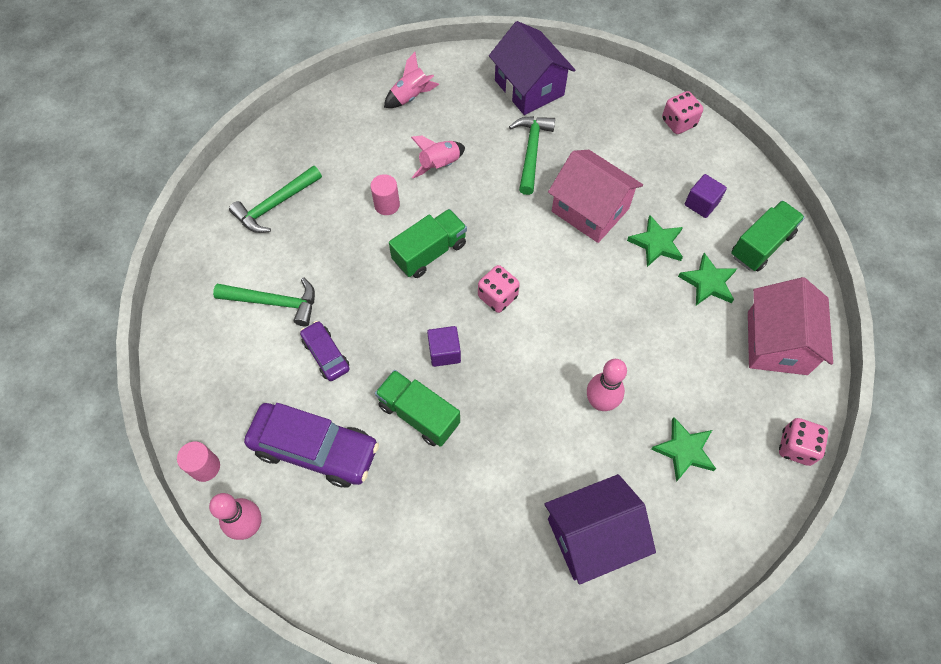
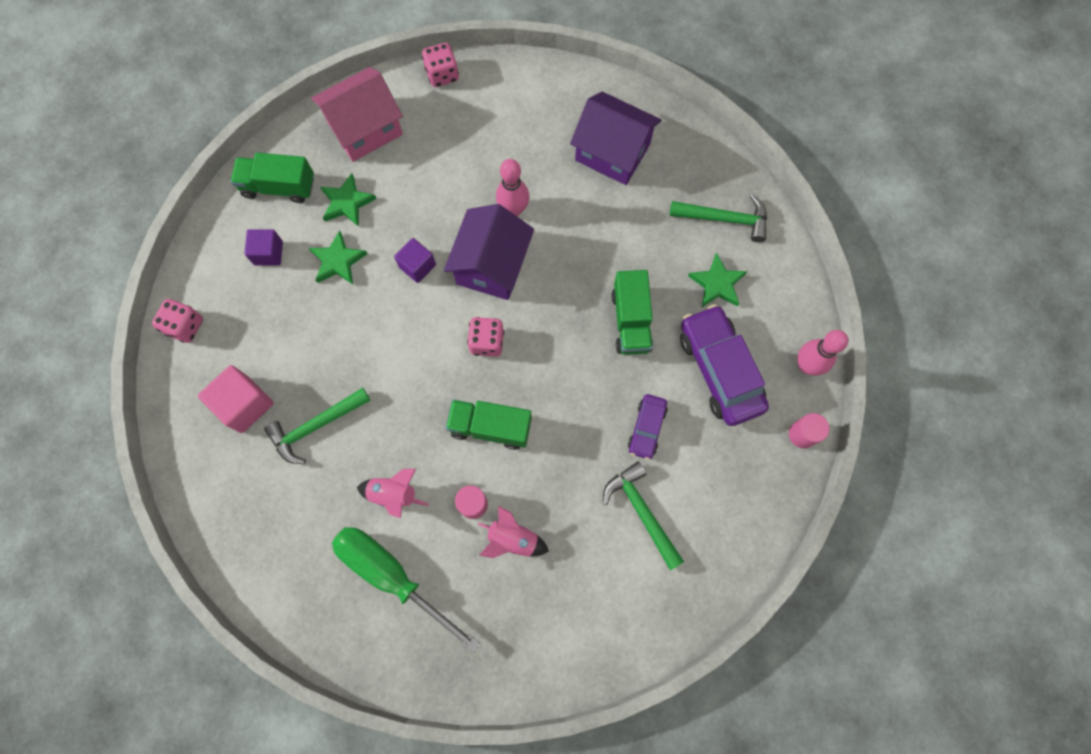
camera: 130 degrees left, 10 degrees up
(275, 205) = (555, 605): green hammer -> green hammer (725, 219)
(388, 131) = (392, 576): none -> green screwdriver
(411, 96) = (332, 592): pink rocket -> pink rocket (512, 539)
(444, 352) = (567, 343): purple cube -> purple cube (417, 266)
(529, 87) = (236, 487): purple house -> purple house (492, 265)
(585, 123) = (245, 404): none -> pink cube
(590, 210) = (343, 333): pink house -> none
(684, 450) = (504, 136): green star -> green star (717, 284)

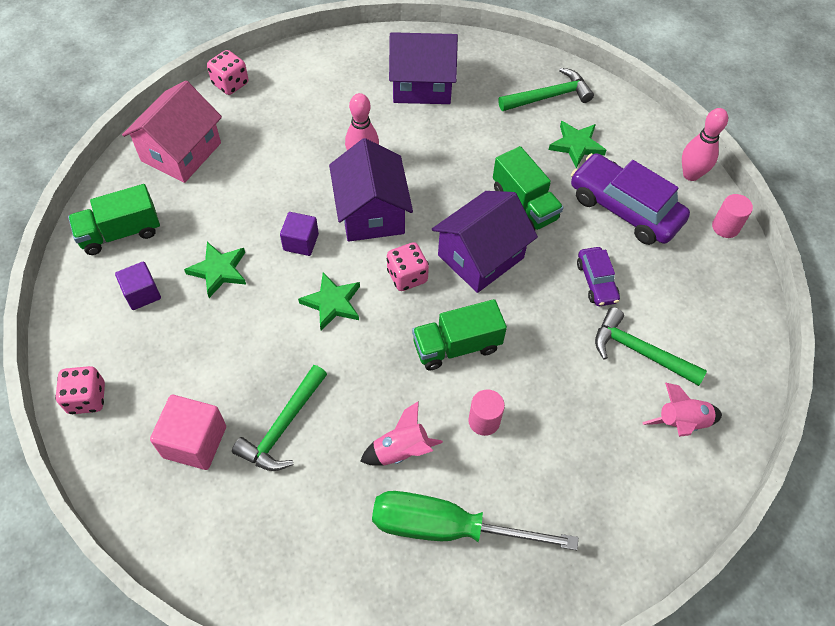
camera: 30 degrees left, 15 degrees down
(347, 202) = (199, 218): green star -> green star (332, 303)
(512, 539) = (541, 433): pink rocket -> pink rocket (681, 423)
(560, 354) = (481, 256): none -> purple house

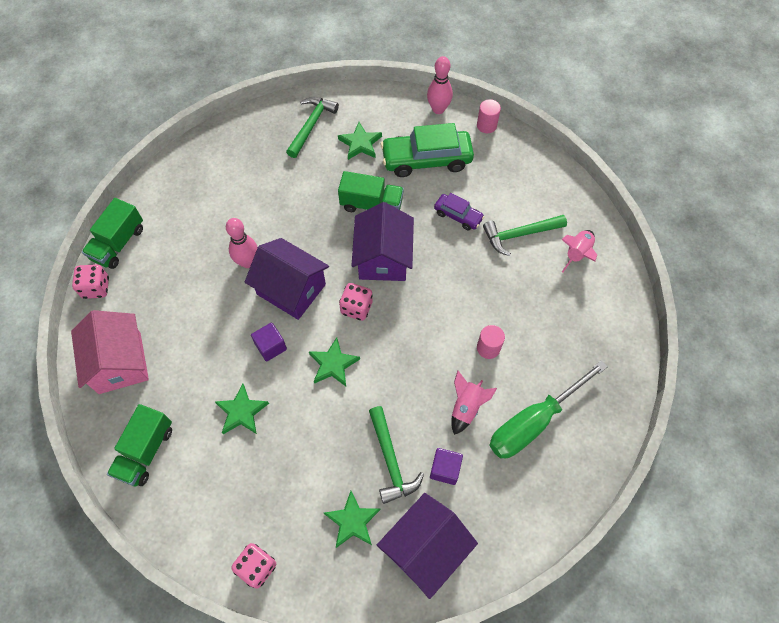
camera: 45 degrees left, 5 degrees up
(142, 293) = (210, 473): purple cube -> purple cube (445, 469)
(194, 442) = (352, 521): pink cube -> green star
(422, 85) = (226, 181): purple house -> purple house (425, 548)
(456, 346) = (428, 321): green truck -> green truck (118, 243)
(624, 208) = (426, 160): purple car -> green car

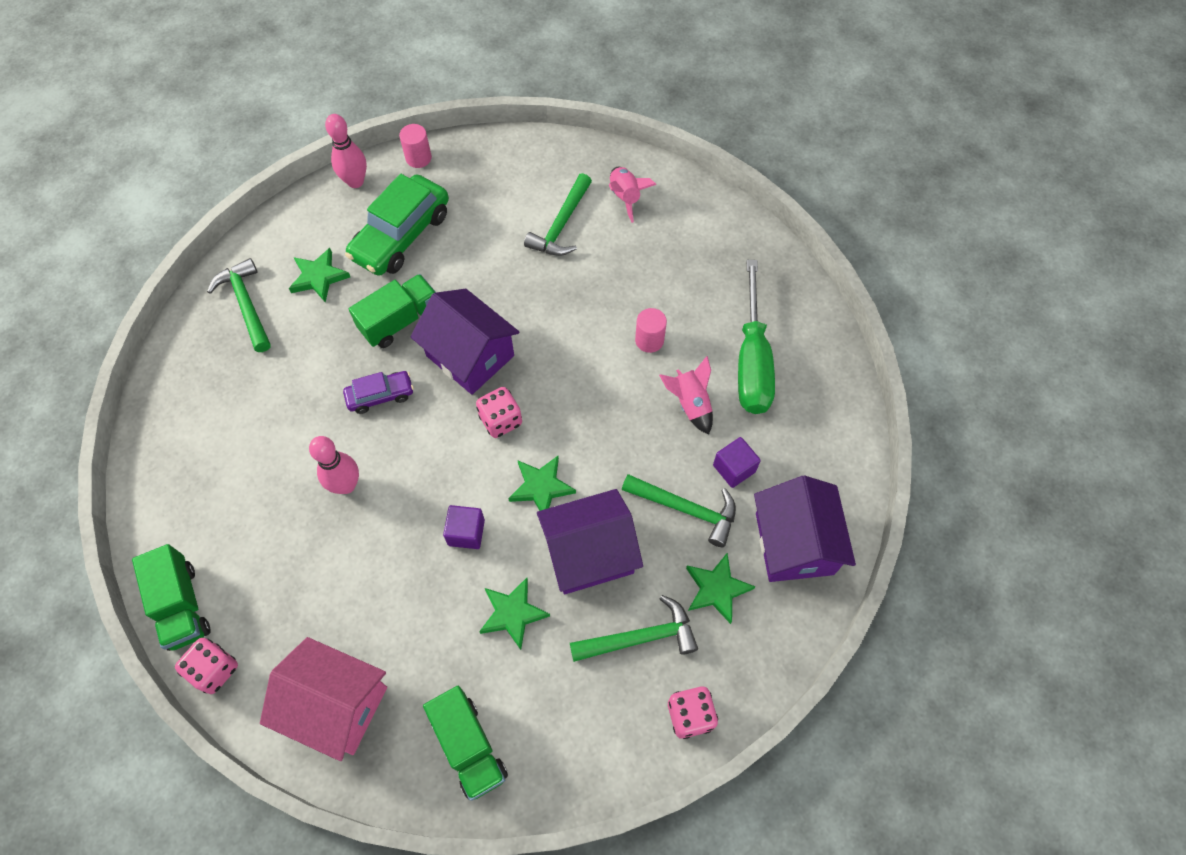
camera: 50 degrees left, 0 degrees up
(284, 498) = (640, 637): none -> green hammer
(291, 289) = (420, 465): purple house -> purple house (589, 553)
(458, 216) = (490, 258): purple car -> purple car (380, 395)

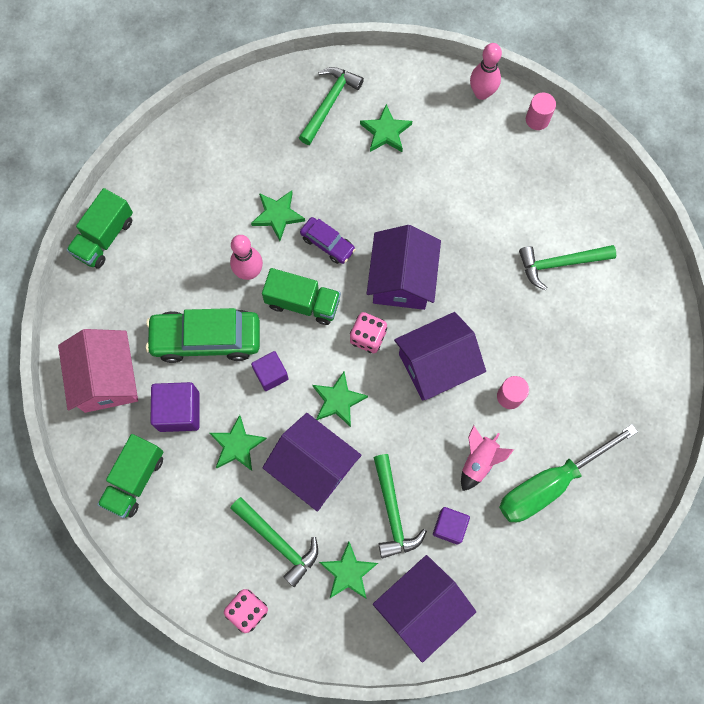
camera: 55 degrees right, 10 degrees up
(214, 669) = (80, 289): pink dice -> none
(313, 421) = (277, 215): none -> green star
(400, 321) = (393, 212): green truck -> green truck (303, 303)
(401, 235) = (462, 159): green car -> green car (206, 339)
(432, 650) = (179, 411): none -> purple cube
(574, 380) = (436, 365): none -> purple house
(625, 197) = (623, 293): pink rocket -> none

